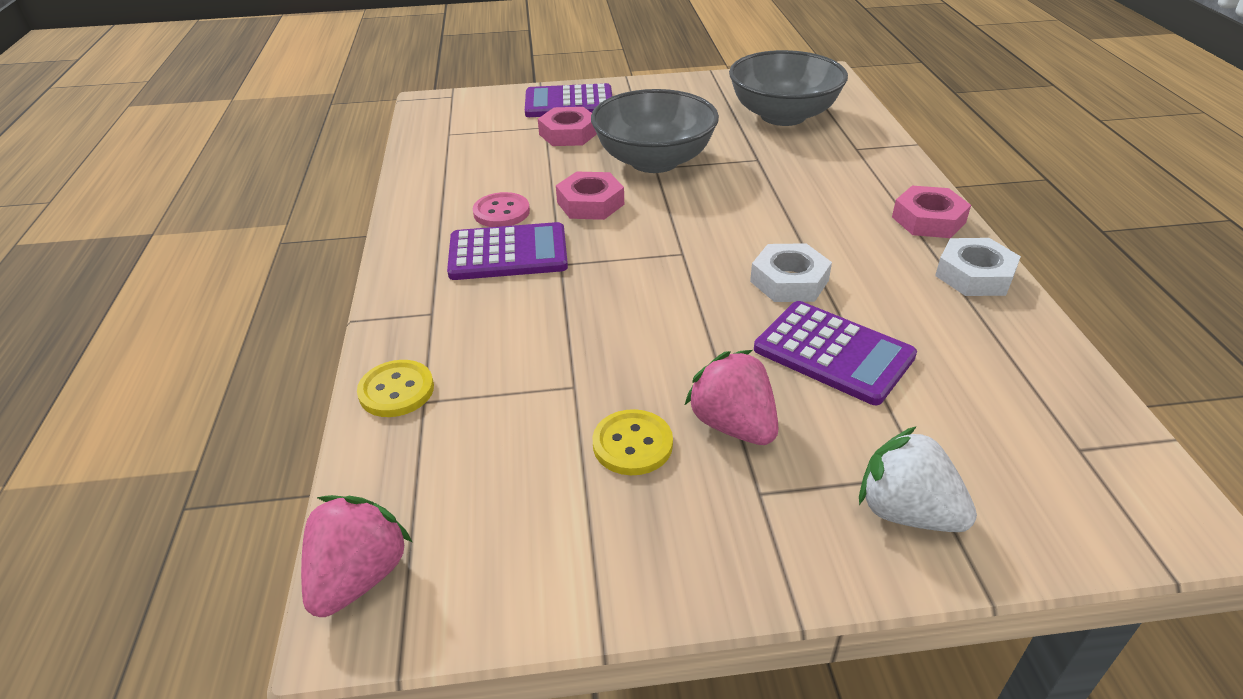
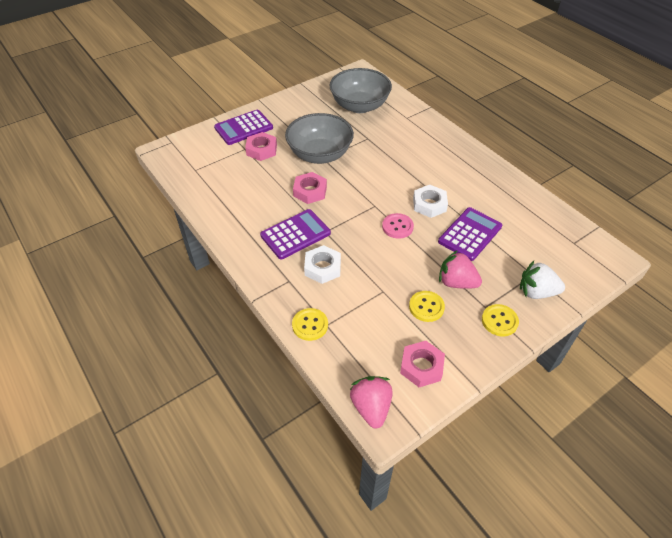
camera: 30 degrees left, 10 degrees up
(501, 212) = (271, 211): pink button -> pink button (397, 227)
(769, 534) = (499, 321): none -> yellow button
(833, 353) = (470, 234): purple calculator -> purple calculator turned 60 degrees counterclockwise
(928, 220) = (462, 151): pink nut -> pink nut (421, 366)
(974, 275) = (496, 175): white nut -> white nut (322, 267)

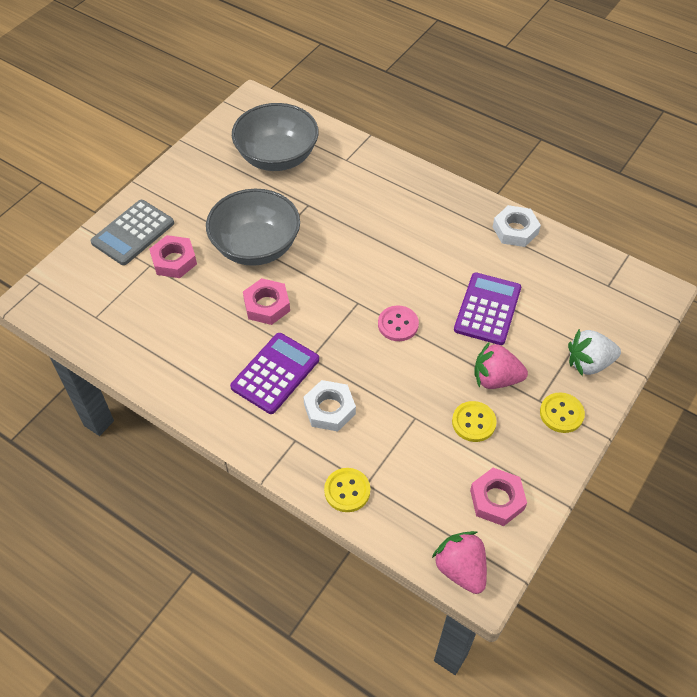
camera: 20 degrees left, 5 degrees up
(243, 128) = (133, 233): purple calculator -> grey calculator
(429, 204) = (424, 281): white nut -> white nut (515, 230)

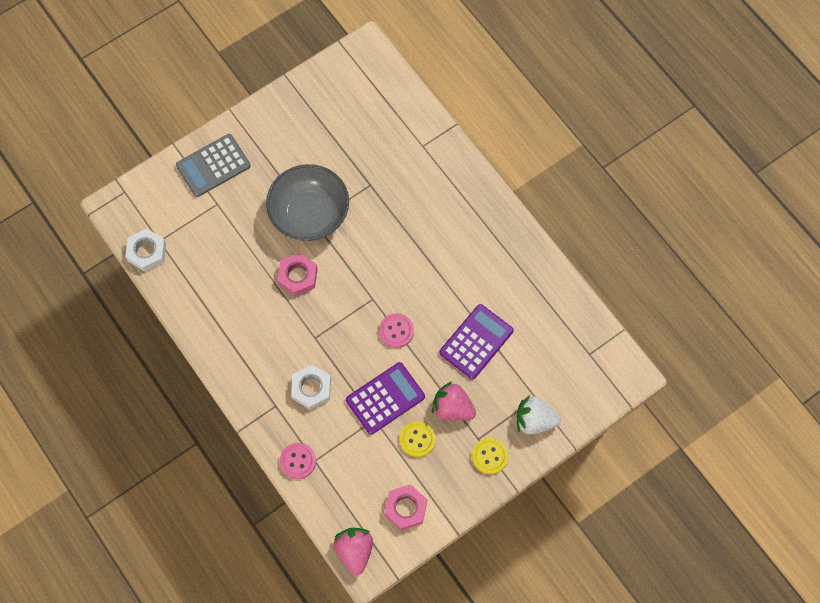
camera: 20 degrees right, 15 degrees up
(174, 260) = (238, 206): pink nut -> none
(275, 373) = (281, 342): purple calculator -> purple calculator (385, 398)
(277, 157) = (362, 123): grey bowl -> none
(347, 491) = (298, 461): yellow button -> pink button
(515, 230) = (537, 271): white nut -> white nut (147, 252)

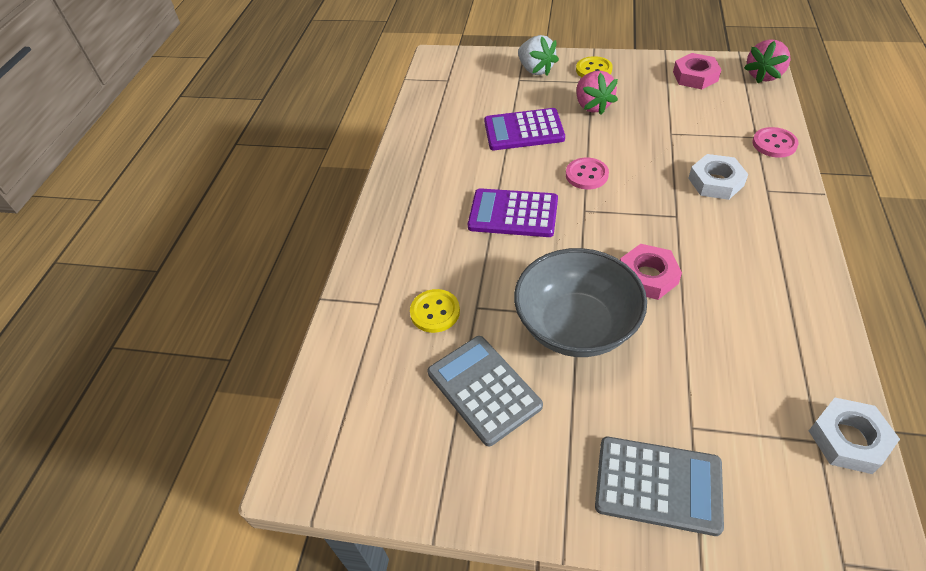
camera: 130 degrees left, 20 degrees down
(323, 146) = (483, 389): none -> grey calculator
(385, 398) = (646, 140): purple calculator -> purple calculator (513, 214)
(417, 439) = (643, 104): yellow button -> yellow button (435, 312)

